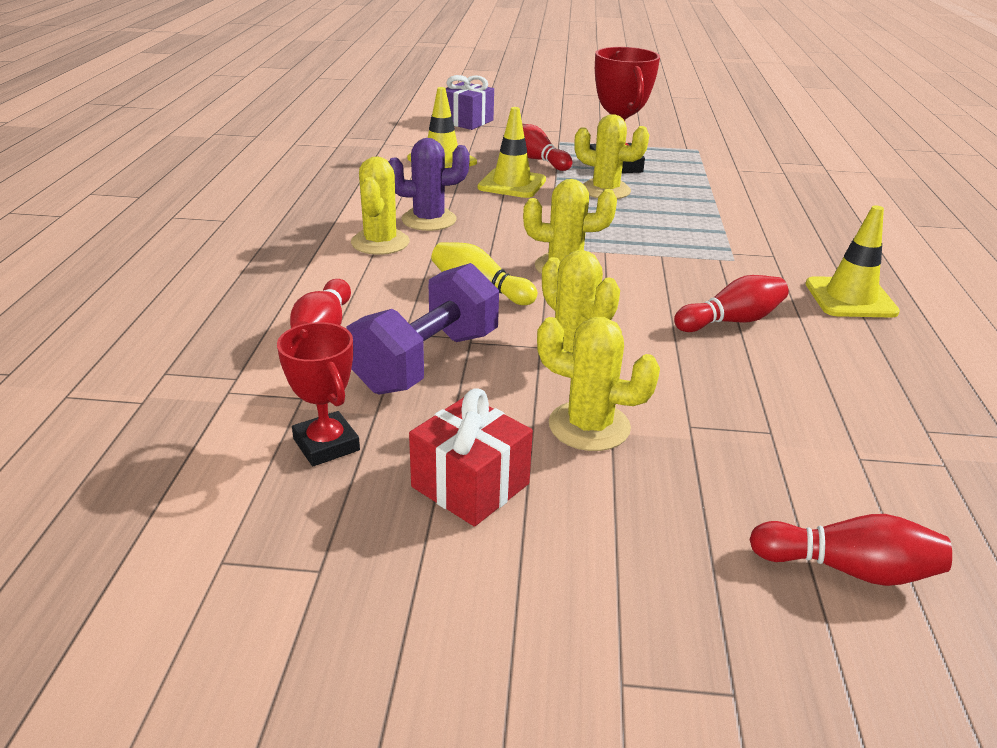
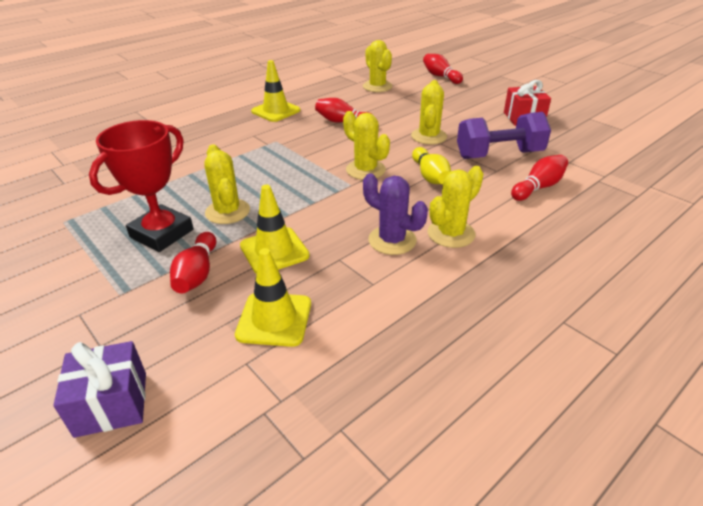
camera: 135 degrees left, 5 degrees up
(326, 445) = (568, 143): red trophy -> none
(589, 426) = (462, 116): yellow cactus -> yellow cactus (377, 86)

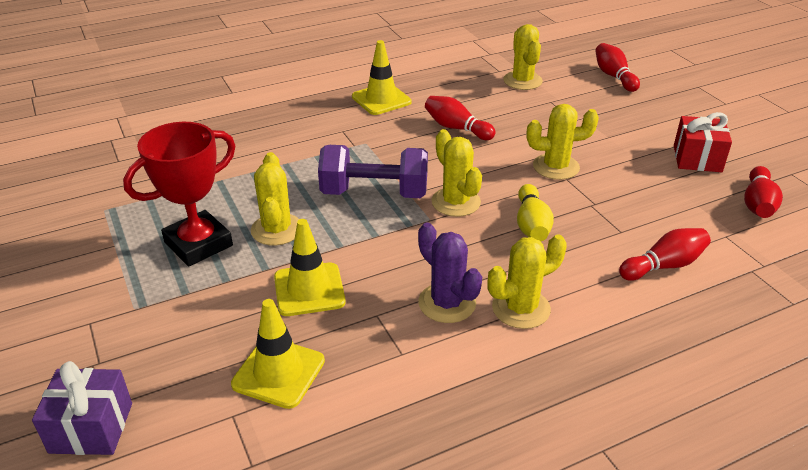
camera: 15 degrees right, 0 degrees up
(197, 274) = (218, 301): red bowling pin -> red bowling pin (757, 204)
(428, 136) = (556, 167): yellow cactus -> yellow cactus turned 60 degrees clockwise
(499, 155) = (635, 209): purple dumbbell -> purple dumbbell (374, 193)

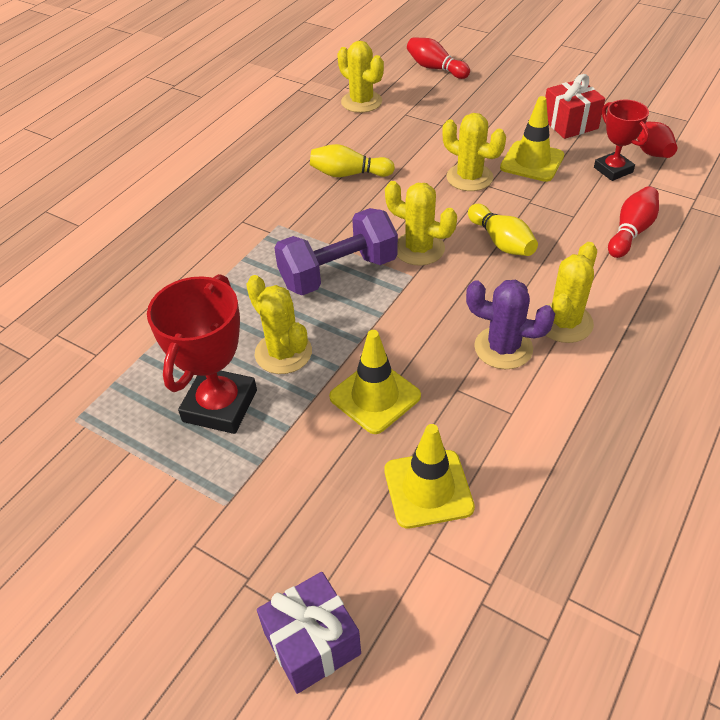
camera: 30 degrees left, 10 degrees up
(381, 99) = (248, 172): yellow traffic cone -> yellow traffic cone (532, 162)
(456, 128) = (348, 174): red bowling pin -> yellow bowling pin
(556, 167) = (469, 177): yellow cactus -> yellow cactus turned 75 degrees clockwise
(701, 210) = (613, 170): none -> red trophy

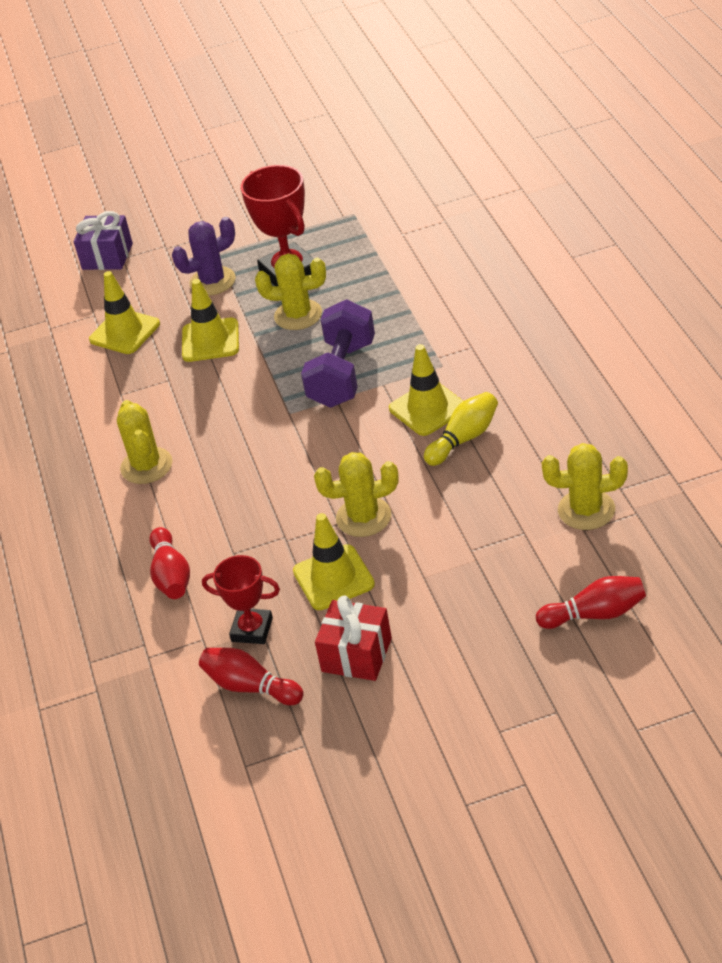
camera: 135 degrees right, 5 degrees down
(334, 206) = (428, 408): none -> yellow traffic cone
(419, 249) = (313, 432): yellow cactus -> none
(501, 242) = (261, 485): yellow bowling pin -> none
(503, 348) = (168, 420): purple cactus -> purple cactus (212, 281)

